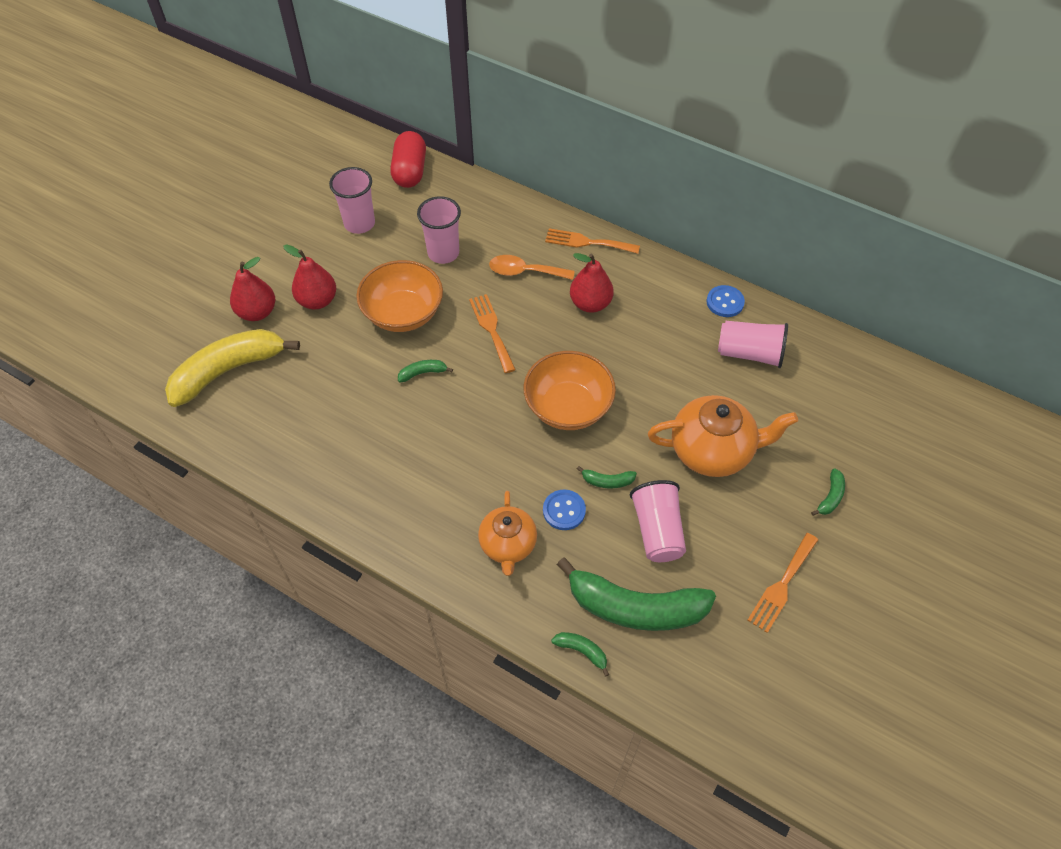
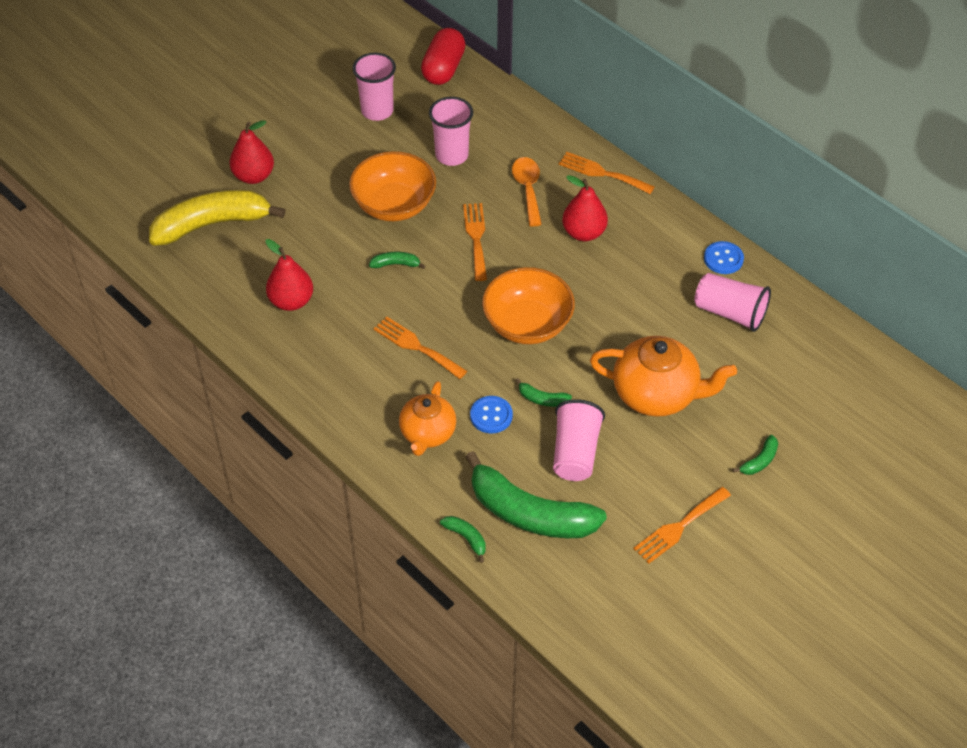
camera: 15 degrees right, 5 degrees down
(317, 300) = (314, 176): red pear -> red pear (291, 301)
(469, 454) = (416, 346): none -> orange fork
(525, 272) = (528, 189): orange spoon -> orange spoon turned 60 degrees clockwise

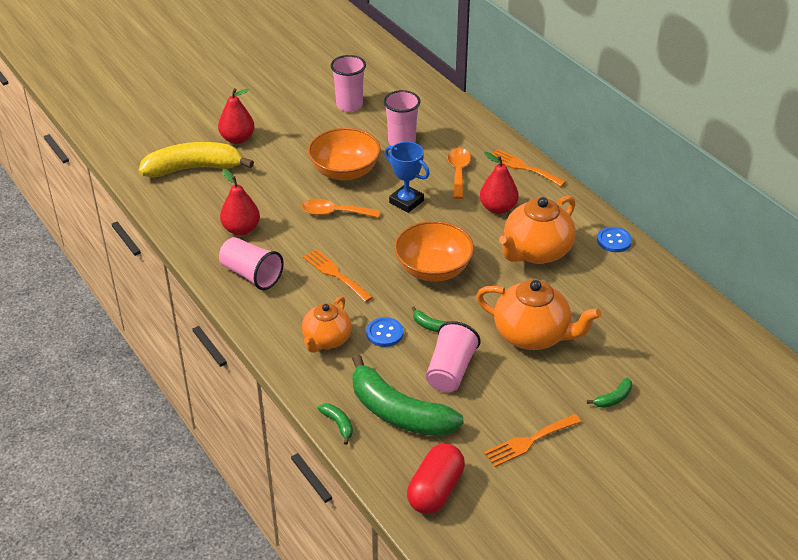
camera: 10 degrees right, 10 degrees down
(396, 264) = (334, 213): green banana -> orange spoon
(443, 69) = (411, 82): red capsule -> red capsule (435, 490)
(476, 238) = (406, 201): orange fork -> blue trophy
(639, 285) = (536, 252): none -> orange teapot
(730, 313) = (611, 281): pink cup -> pink cup (251, 275)

